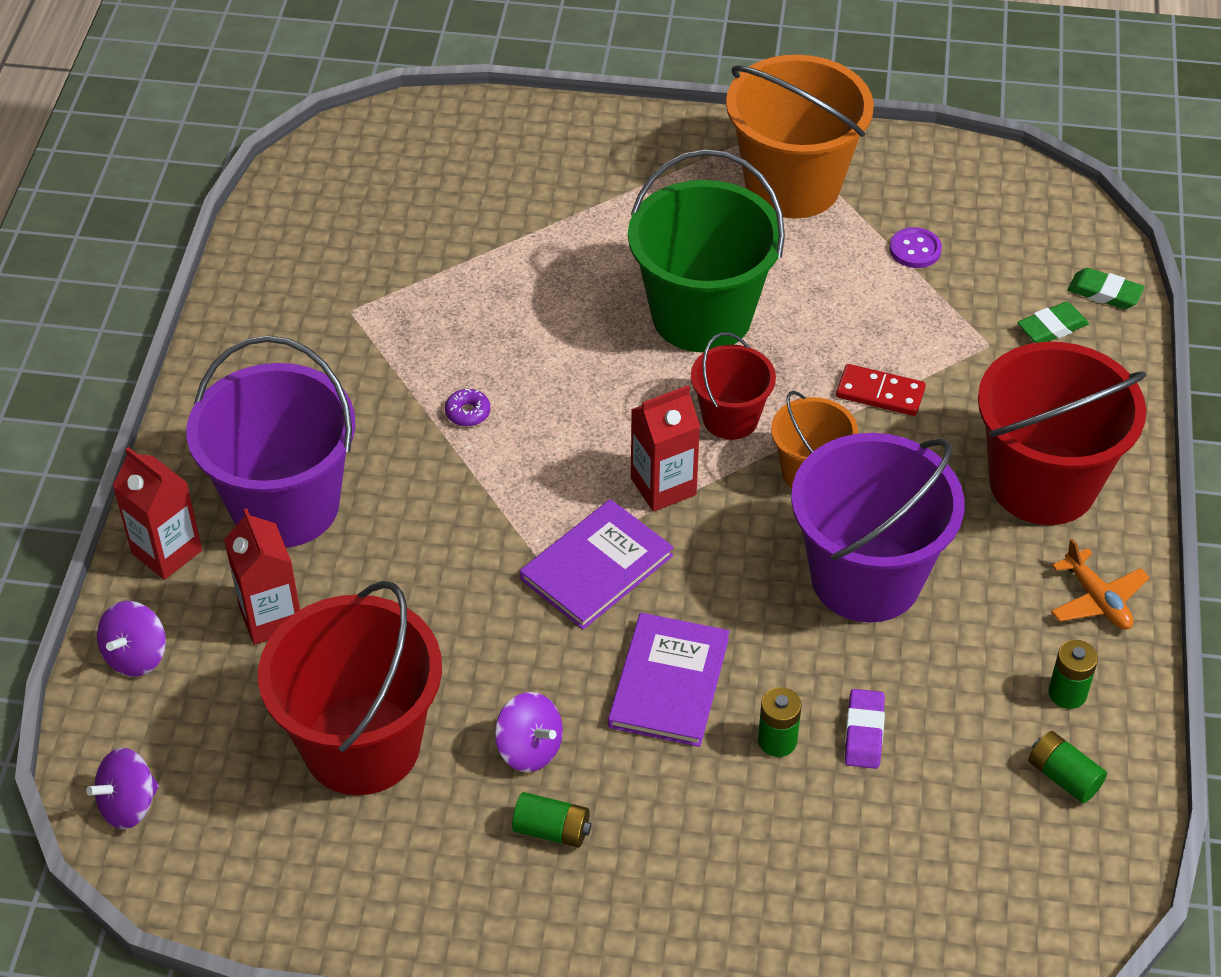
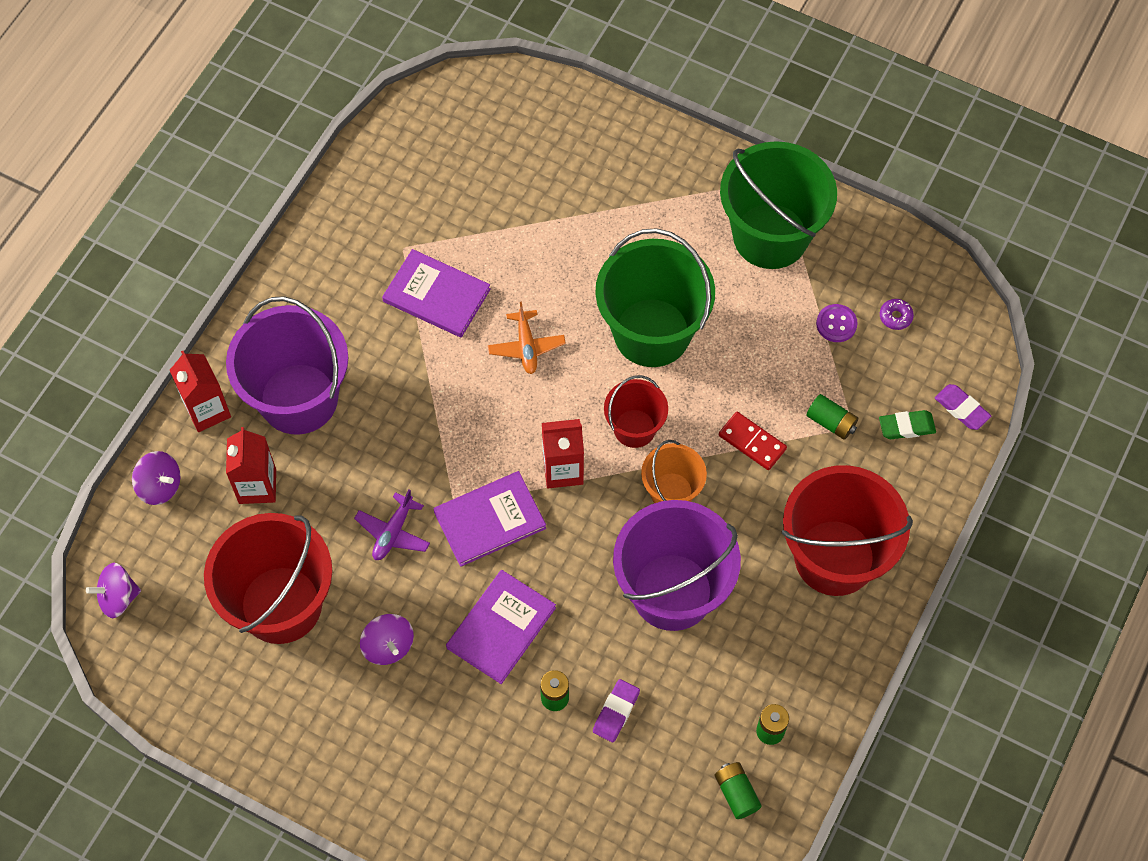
camera: 20 degrees right, 15 degrees up
(136, 656) = (160, 486): purple spinning top -> purple spinning top turned 105 degrees counterclockwise
(416, 348) = (436, 295): none -> purple book
(468, 412) = (451, 362): purple donut -> purple donut (895, 317)
(477, 617) = (393, 532): none -> purple plane
(552, 830) = (379, 711): green battery -> green battery (831, 422)
(792, 185) = (770, 236): orange bucket -> green bucket
(1097, 600) = (827, 665): orange plane -> orange plane (526, 347)
(1104, 293) = (961, 409): green eraser -> purple eraser

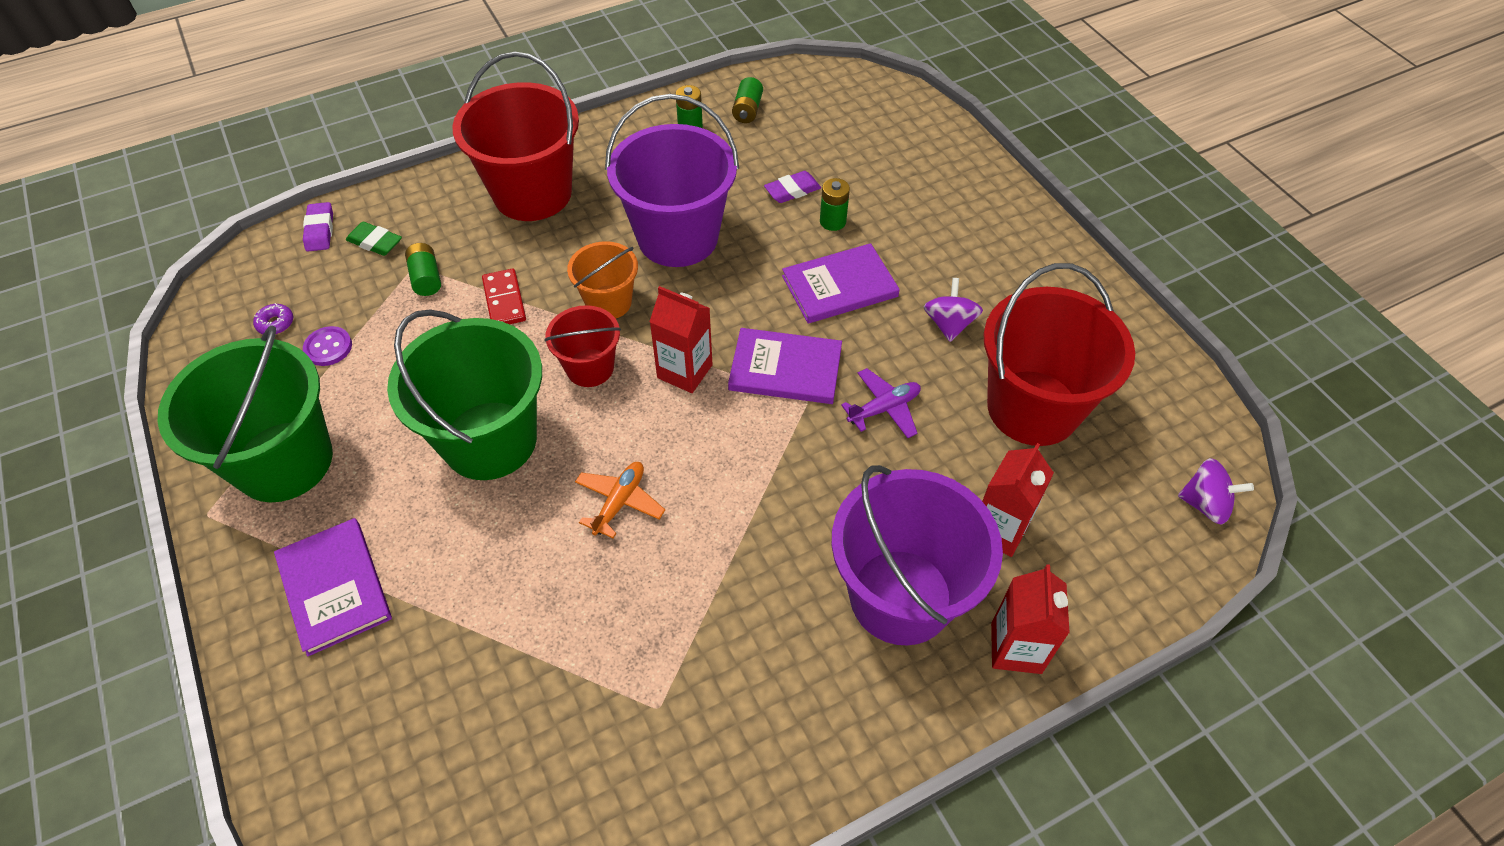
camera: 145 degrees left, 10 degrees down
(160, 486) = (1112, 593): purple spinning top -> none
(436, 295) = (666, 620): purple book -> purple book (334, 587)

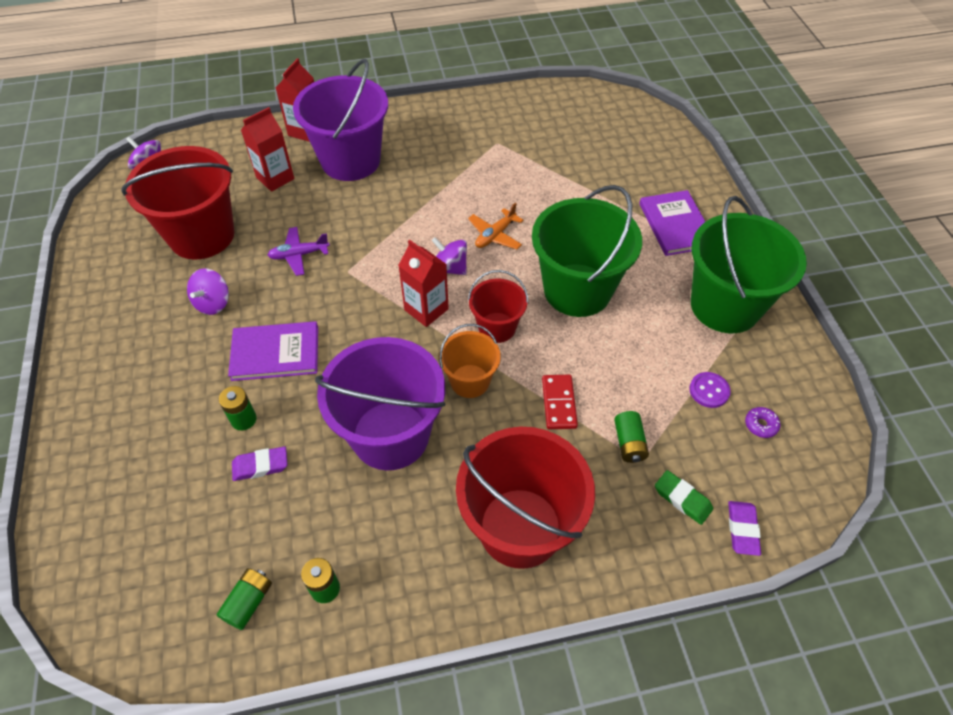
camera: 165 degrees left, 0 degrees up
(671, 434) = (450, 268): none -> purple spinning top
(785, 369) = (352, 296): purple book -> none

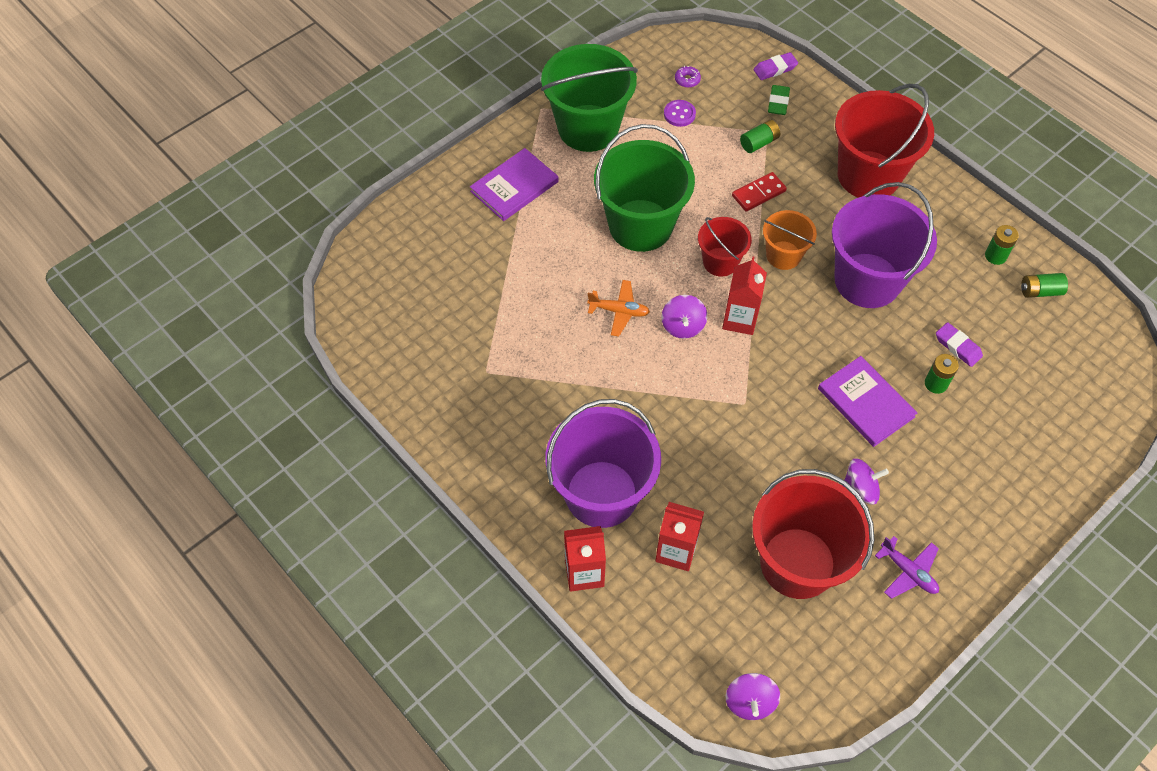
camera: 120 degrees left, 5 degrees up
(299, 255) = (756, 456): purple plane -> purple plane (908, 572)

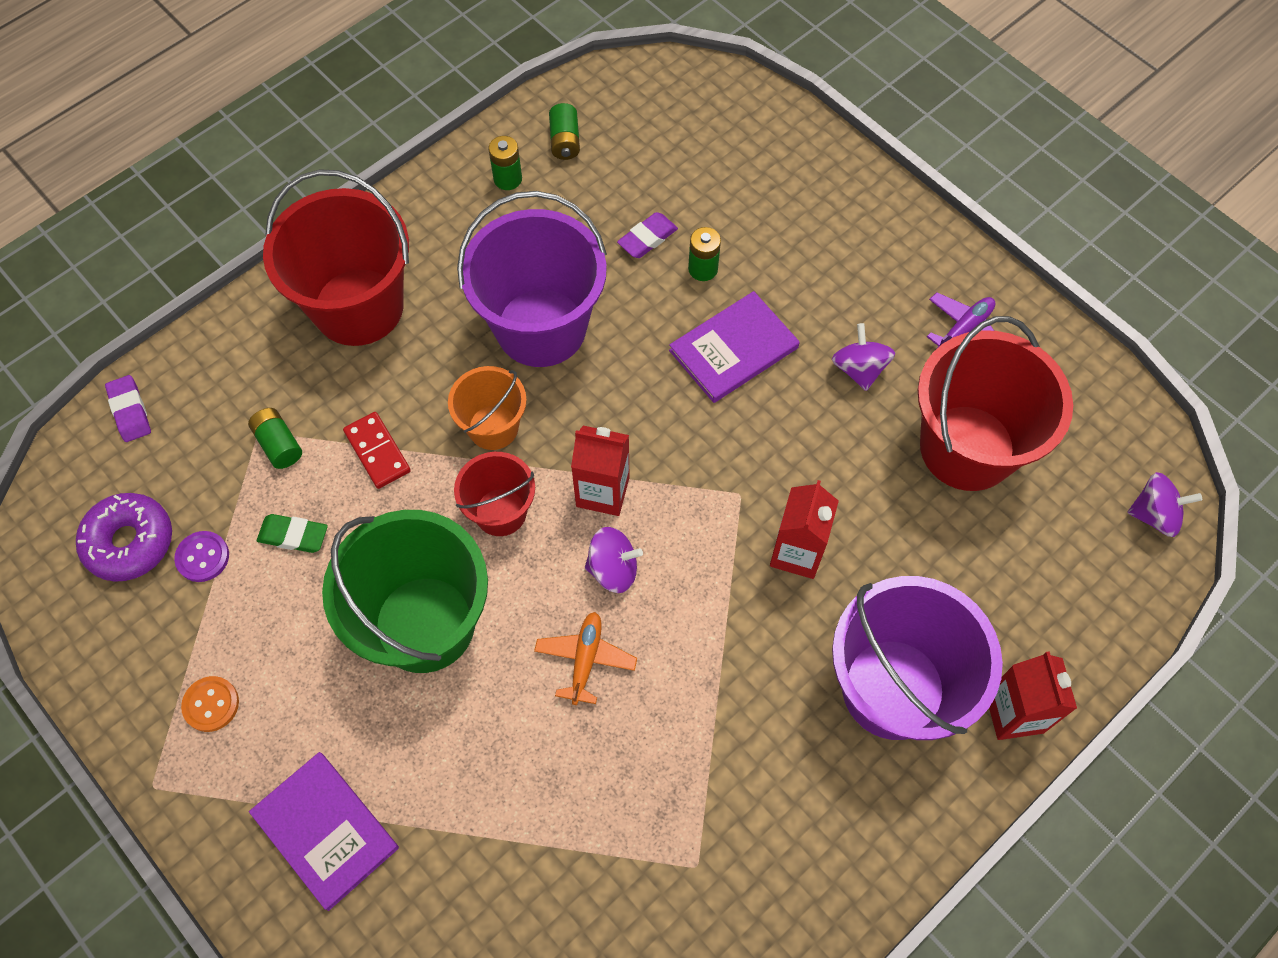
camera: 90 degrees left, 5 degrees up
(588, 128) = (211, 704): green bucket -> orange button
(676, 551) = (968, 592): red carton -> red carton (797, 552)
(687, 80) = (130, 542): purple donut -> purple donut, size x2.13
(778, 102) = (201, 412): green eraser -> green eraser (293, 536)

